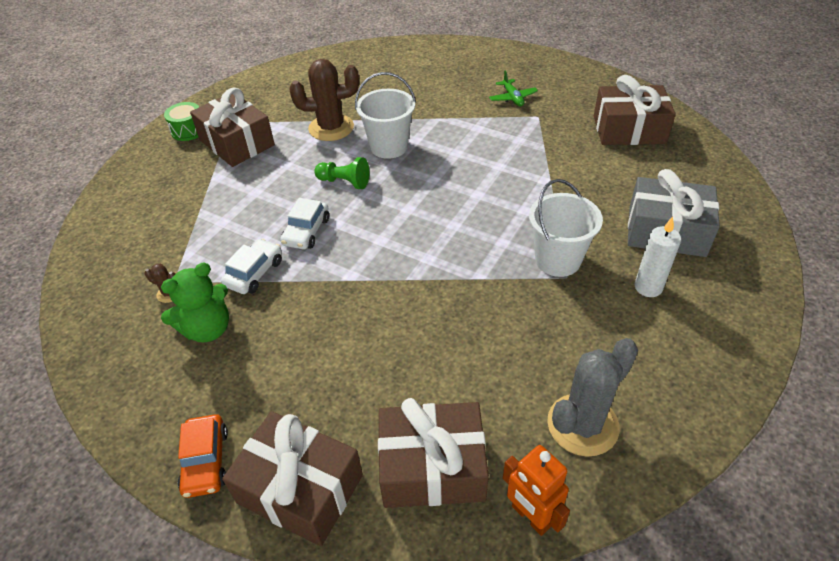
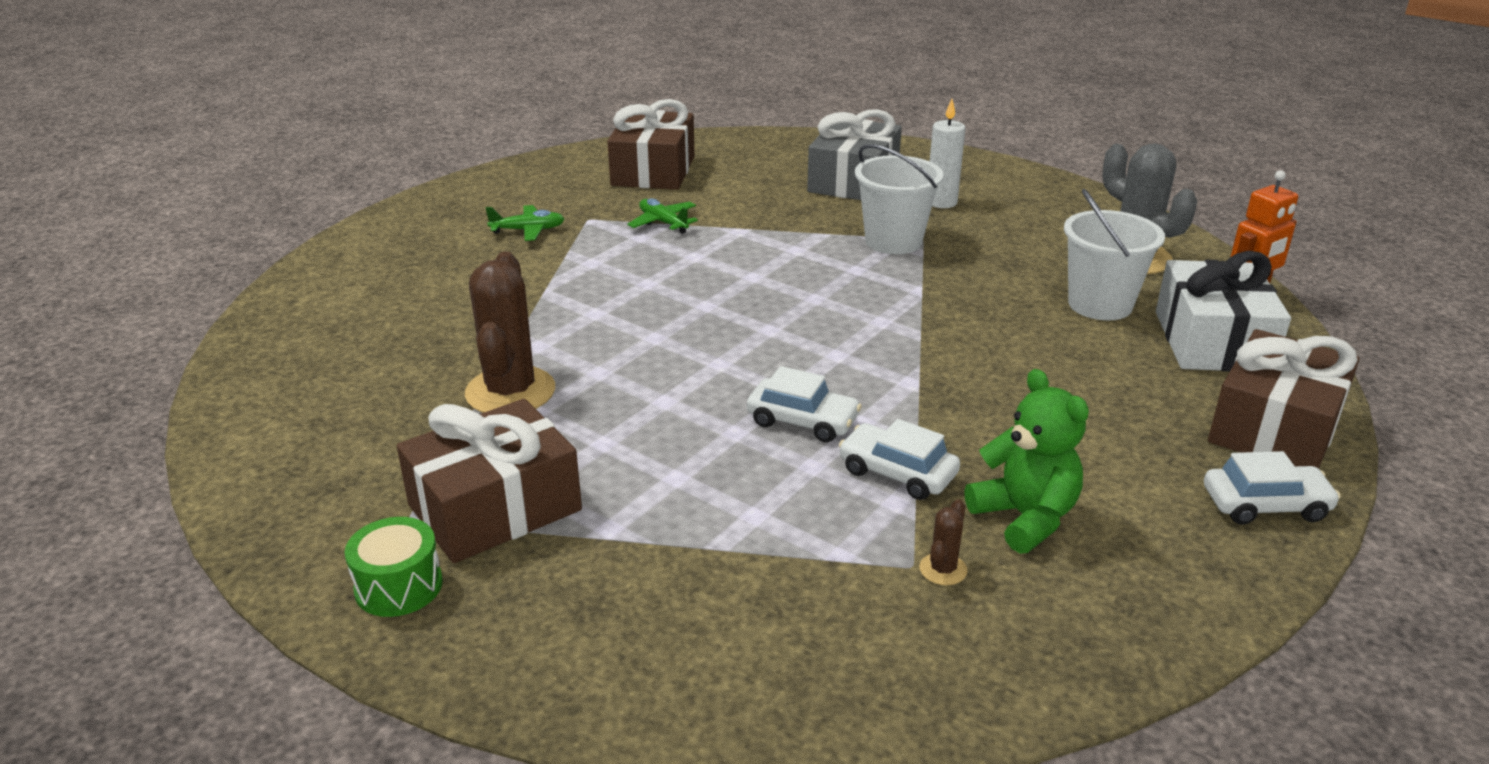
camera: 85 degrees left, 15 degrees down
(206, 461) = (1265, 505): orange car -> white car
(344, 182) = (683, 382): green pawn -> none
(389, 147) = (602, 337): white bucket -> white bucket (1100, 304)
(432, 467) = (1212, 341): brown gift -> white gift
(544, 146) = (663, 223): none -> green plane

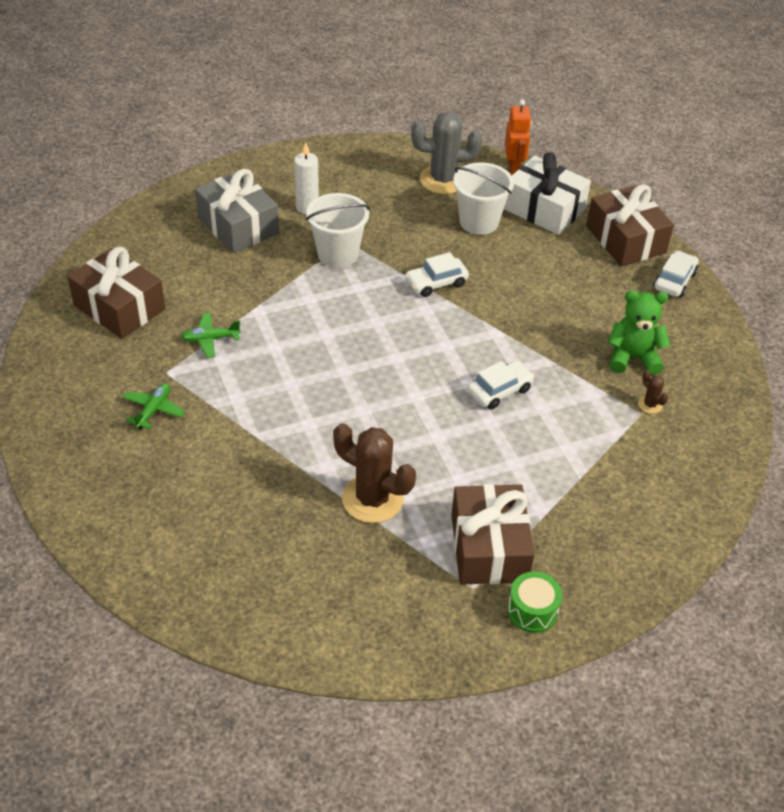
camera: 60 degrees left, 15 degrees up
(897, 473) = (569, 380): white car -> white car (436, 283)

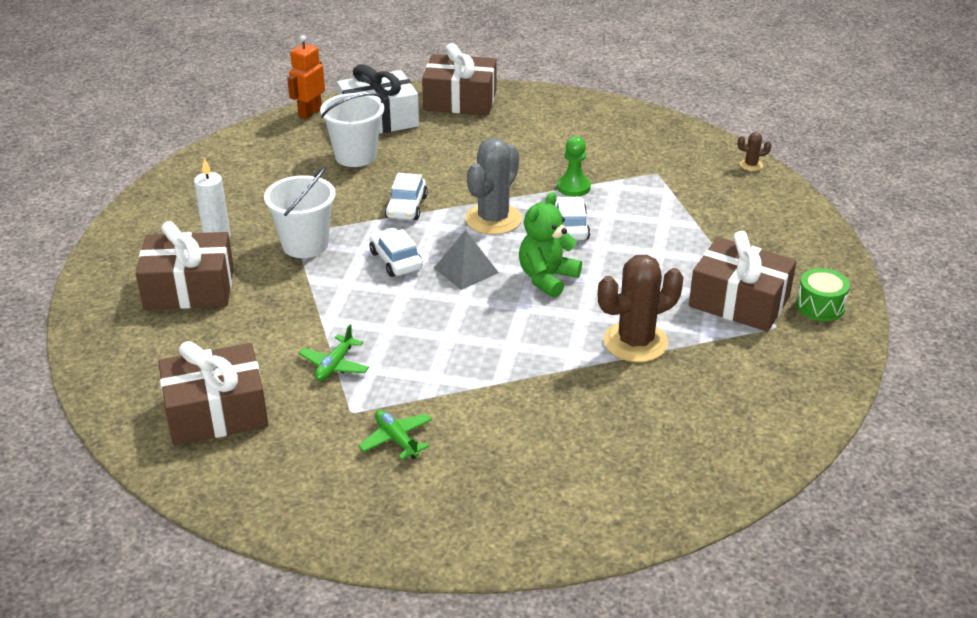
camera: 55 degrees left, 10 degrees down
(238, 225) = (189, 288): grey gift -> brown gift
(383, 355) = (466, 270): none -> grey pyramid
(443, 180) = (278, 151): grey cactus -> grey cactus (493, 219)
(514, 168) = (310, 113): orange robot -> orange robot turned 90 degrees counterclockwise
(562, 367) = (573, 187): none -> green pawn
(633, 358) = (594, 152): green teddy bear -> green teddy bear (547, 278)
(650, 405) = (651, 165): brown cactus -> brown cactus (751, 165)
(674, 280) = (530, 100): white car -> white car (396, 260)

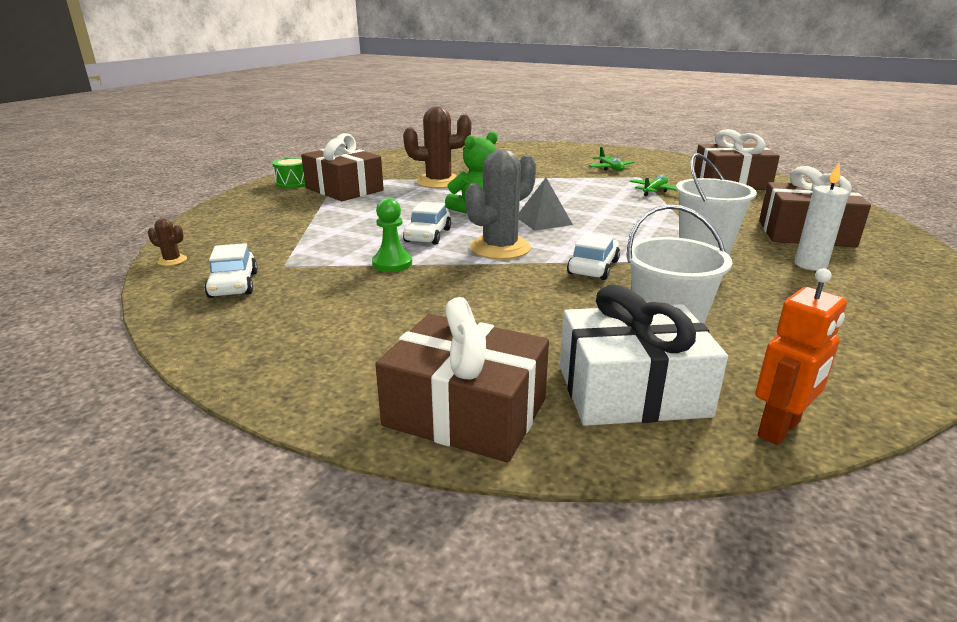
camera: 165 degrees left, 10 degrees down
(396, 260) = (607, 231): white car -> white car (233, 285)

